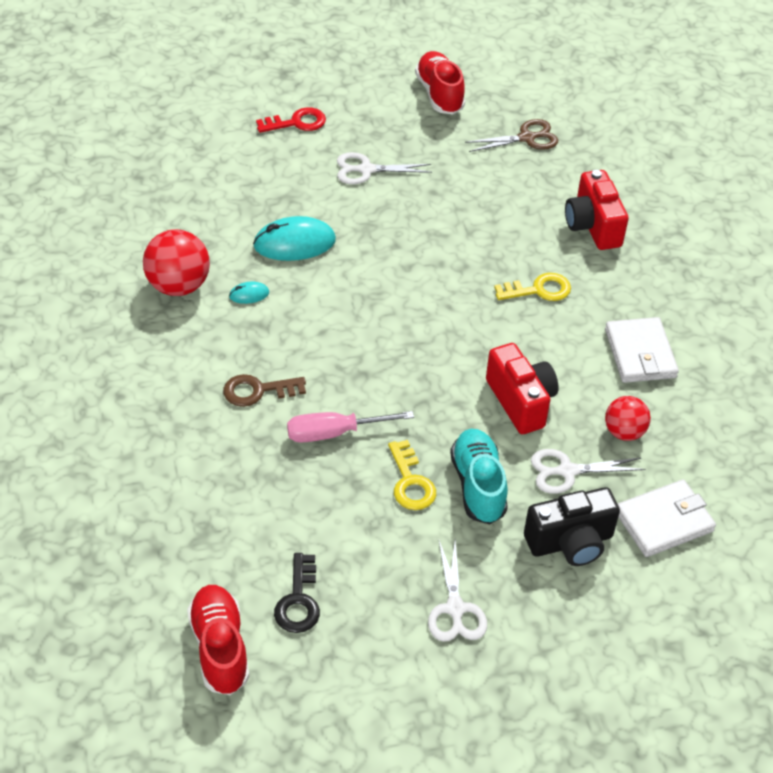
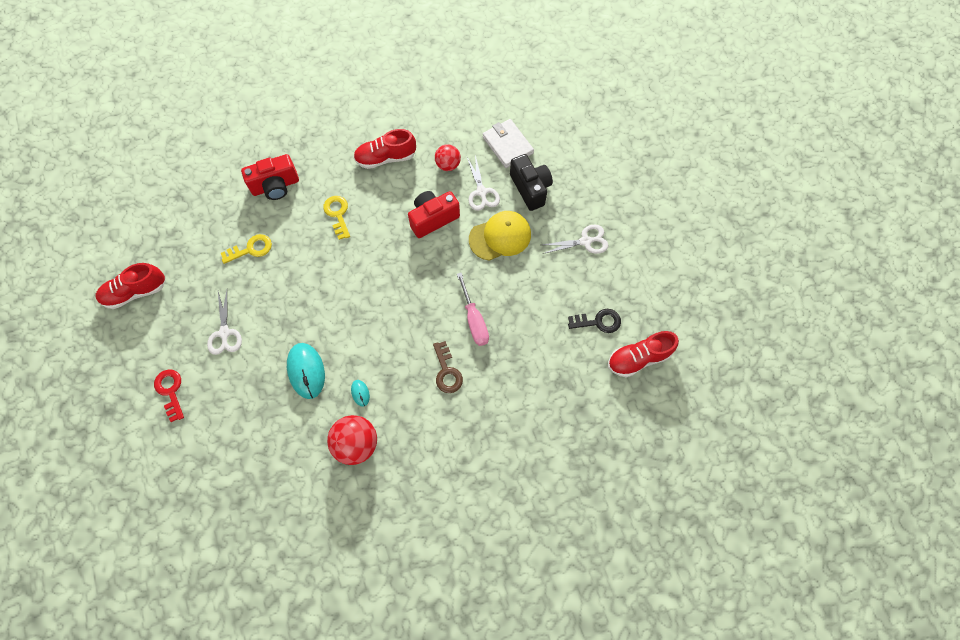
camera: 95 degrees left, 20 degrees up
(410, 482) = (504, 272): yellow key -> yellow key (251, 249)
(478, 486) = (500, 237): turquoise shoe -> yellow cap
(526, 138) = (186, 230): brown scissors -> none
(640, 353) = (386, 158): white wallet -> red shoe

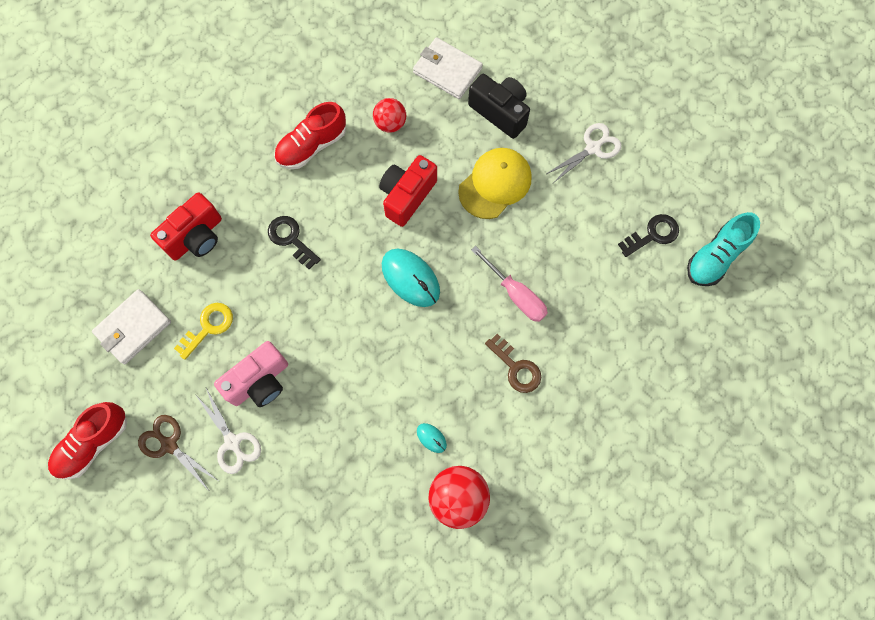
camera: 25 degrees left, 5 degrees up
(170, 391) = (205, 541): red key -> none
(183, 316) = (169, 445): none -> brown scissors
(202, 228) = (133, 327): none -> white wallet
(264, 300) = (259, 381): none -> pink camera
(306, 371) = (355, 442): turquoise mouse -> turquoise mouse (410, 278)
(337, 214) = (291, 239): yellow key -> black key
(481, 192) = (446, 140): white scissors -> none
(638, 358) = (716, 257): red shoe -> turquoise shoe

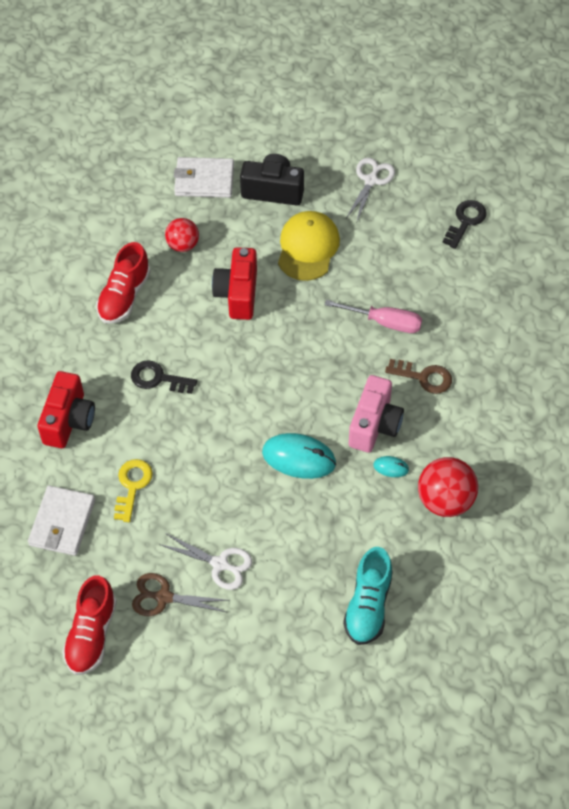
camera: 30 degrees left, 15 degrees down
(259, 381) = (210, 504): pink camera -> pink camera (374, 425)
(410, 278) = (286, 356): turquoise mouse -> turquoise mouse (299, 458)
(716, 257) = (527, 212): turquoise shoe -> turquoise shoe (368, 605)

